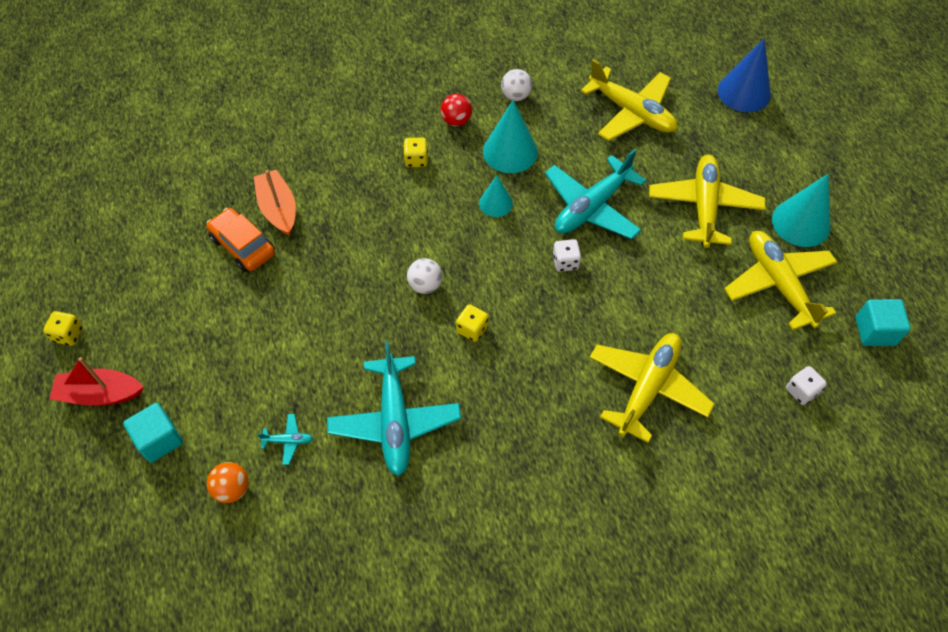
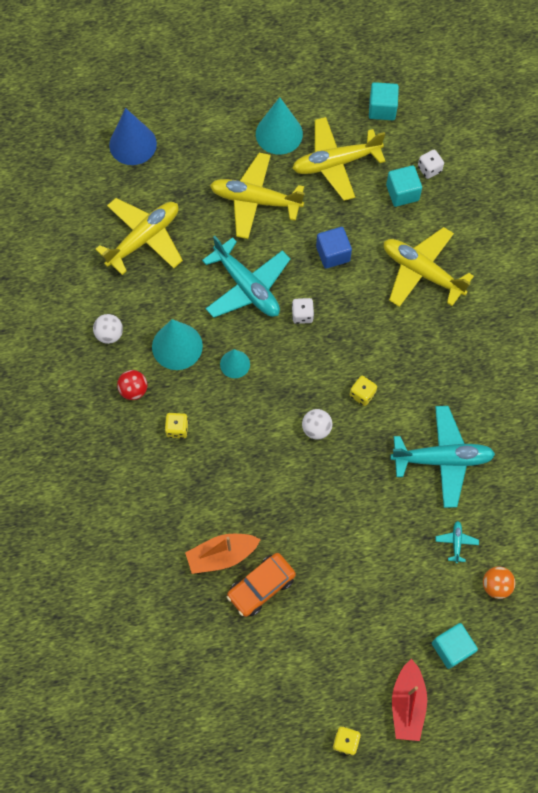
camera: 85 degrees left, 10 degrees up
(651, 288) = (333, 254): none -> blue cube
(756, 360) = (402, 193): none -> turquoise cube

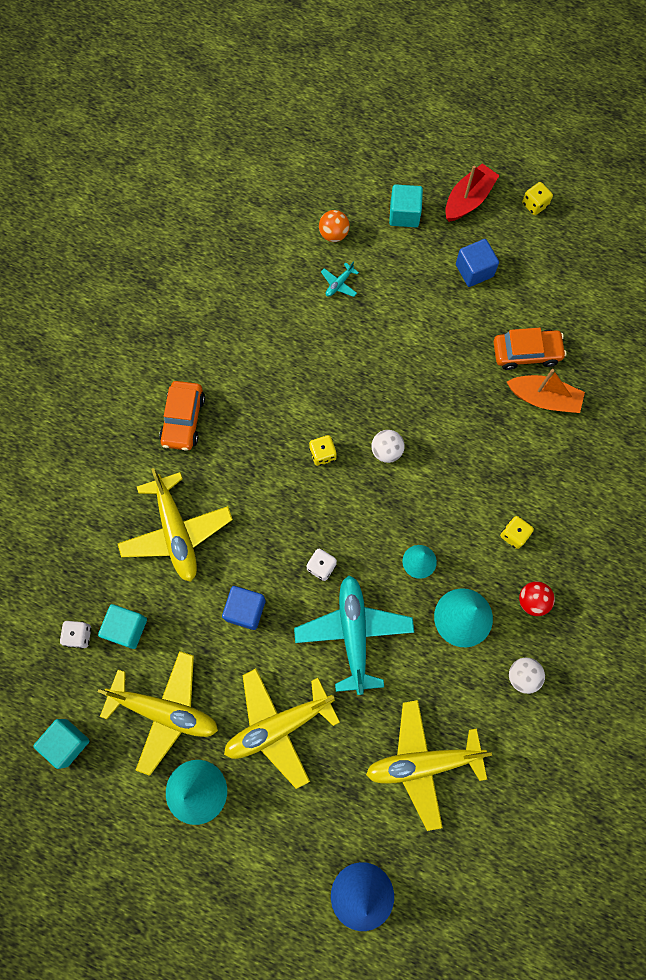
camera: 145 degrees left, 5 degrees up
(255, 200) = (278, 726): yellow plane -> yellow plane turned 105 degrees clockwise
(354, 634) = (474, 270): none -> blue cube
(442, 459) = (297, 354): turquoise plane -> none
(484, 351) = (183, 419): none -> orange car

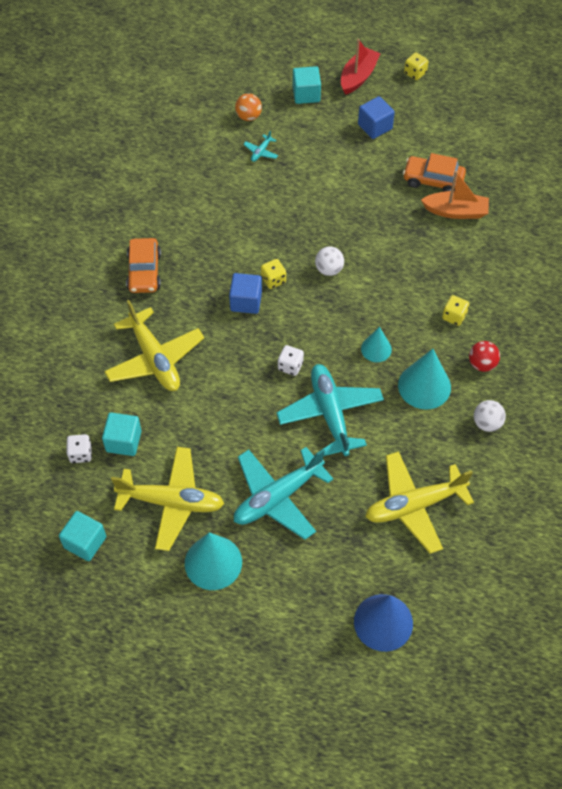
camera: 10 degrees left, 15 degrees down
(245, 610) = (229, 410): blue cube -> blue cube (246, 301)
(278, 726) = (278, 497): yellow plane -> turquoise plane
(526, 353) = (433, 180): orange car -> orange car turned 150 degrees counterclockwise

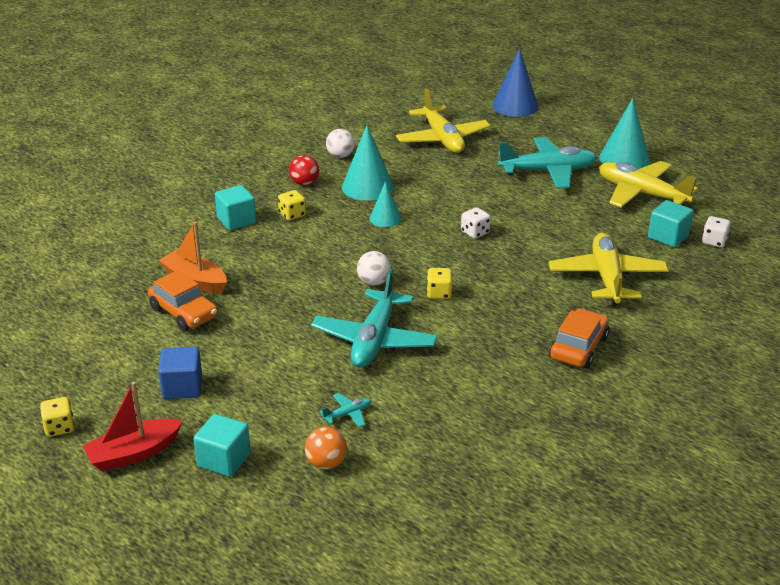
camera: 150 degrees left, 25 degrees down
(85, 542) = (729, 196): turquoise cube -> turquoise cube (236, 220)
(246, 301) = (481, 287): blue cube -> none
(330, 413) = (464, 197): turquoise plane -> turquoise plane (374, 340)
(414, 505) = (442, 139): yellow plane -> yellow plane turned 60 degrees clockwise

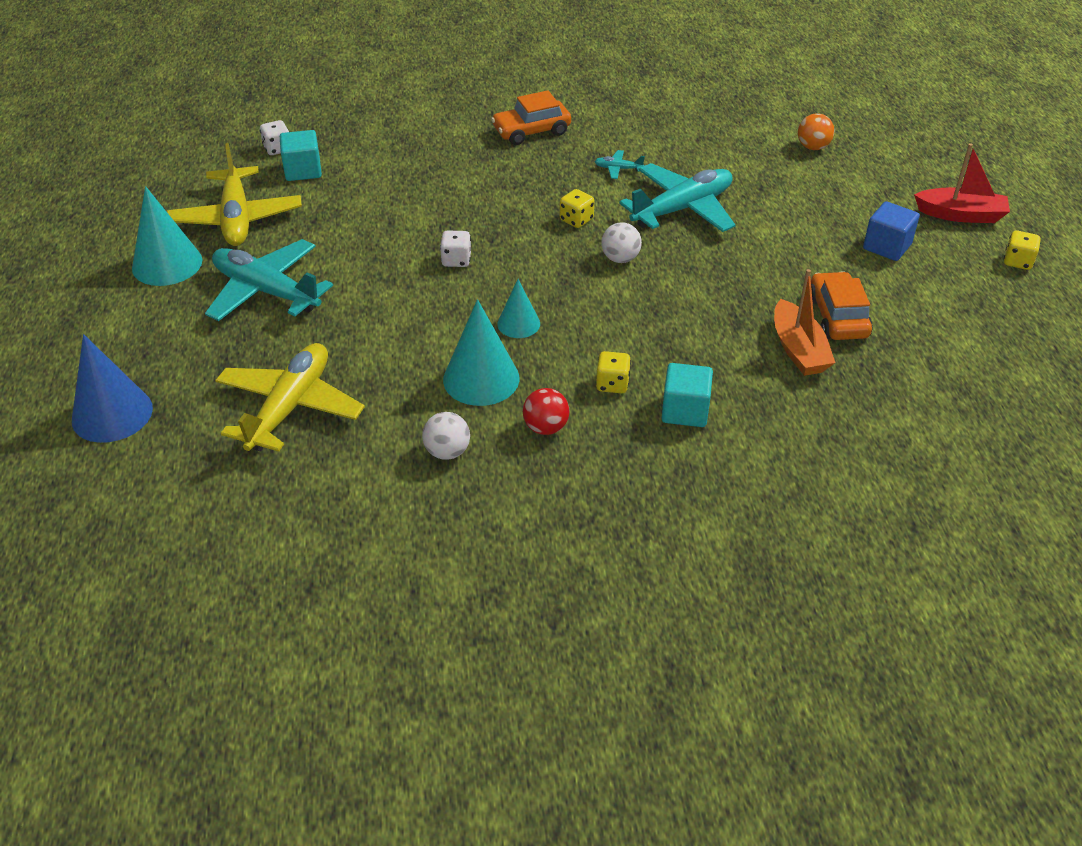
camera: 140 degrees left, 10 degrees up
(224, 460) = (889, 180): turquoise cube -> none
(347, 414) = (765, 168): turquoise plane -> turquoise plane (618, 169)
(607, 278) = (418, 165): yellow plane -> none

